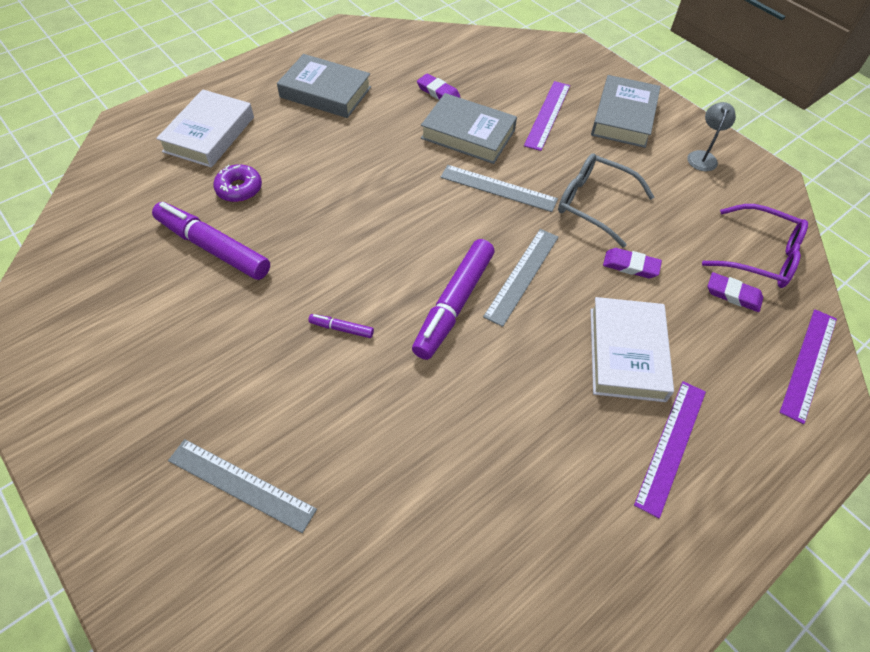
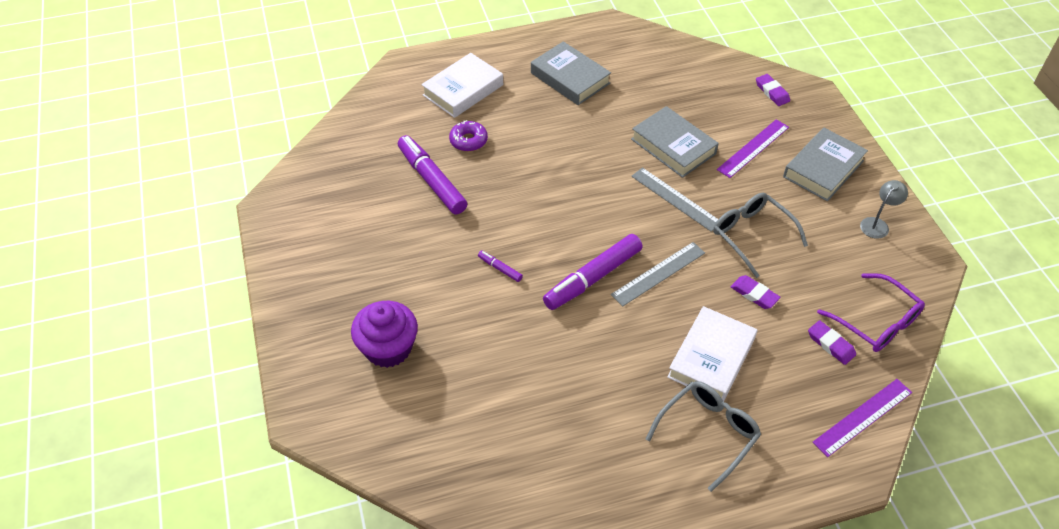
camera: 25 degrees right, 5 degrees down
(241, 484) = (388, 348): grey ruler -> purple cupcake
(438, 92) = (665, 102): purple eraser -> purple eraser (772, 92)
(671, 445) = (708, 433): purple ruler -> grey glasses

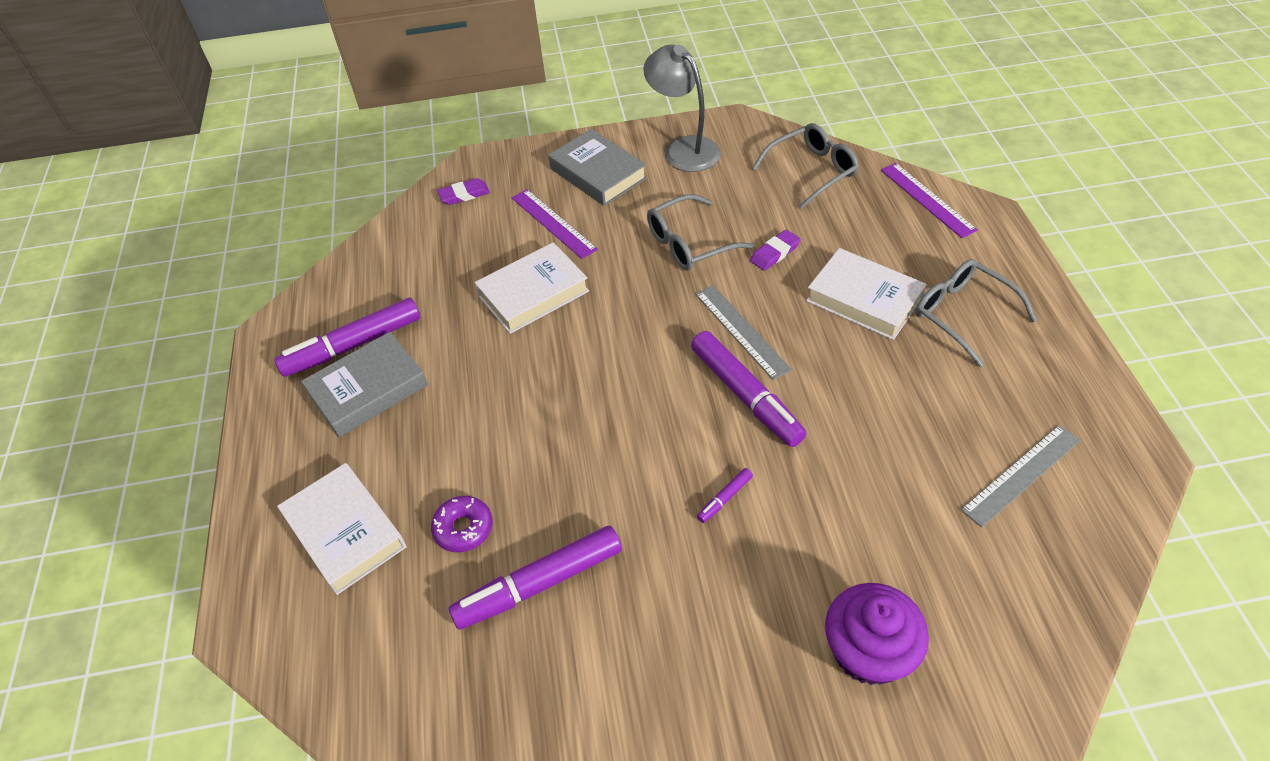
camera: 80 degrees left, 0 degrees up
(606, 64) = (353, 345): none -> purple marker
(673, 146) = (533, 293): grey book -> white book
(675, 199) = (623, 301): grey ruler -> grey ruler (1021, 474)
(830, 344) = (841, 206): purple eraser -> none
(876, 322) = (812, 171): purple glasses -> grey glasses
(877, 224) = (683, 149): grey lamp -> grey lamp, size x1.86

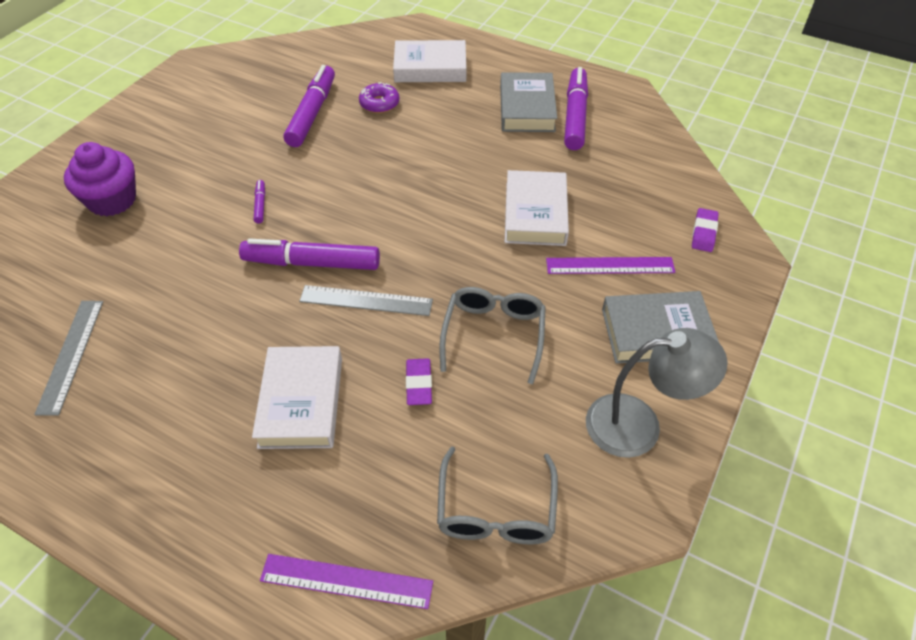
camera: 125 degrees right, 0 degrees up
(864, 299) = (301, 402): white book -> white book turned 75 degrees counterclockwise
(962, 314) = (203, 458): grey glasses -> none

